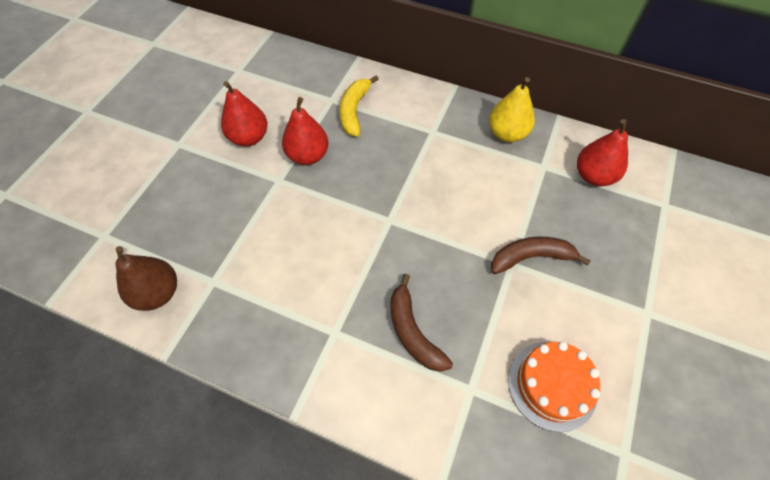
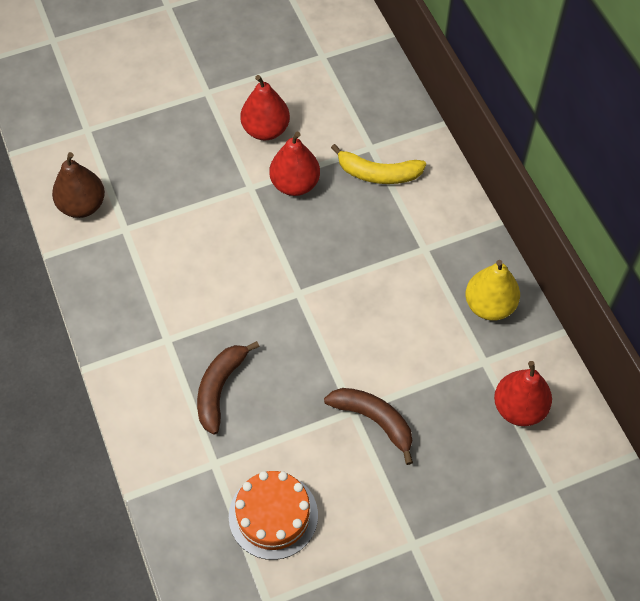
camera: 45 degrees right, 0 degrees up
(354, 111) = (378, 174): yellow banana -> yellow banana turned 135 degrees counterclockwise

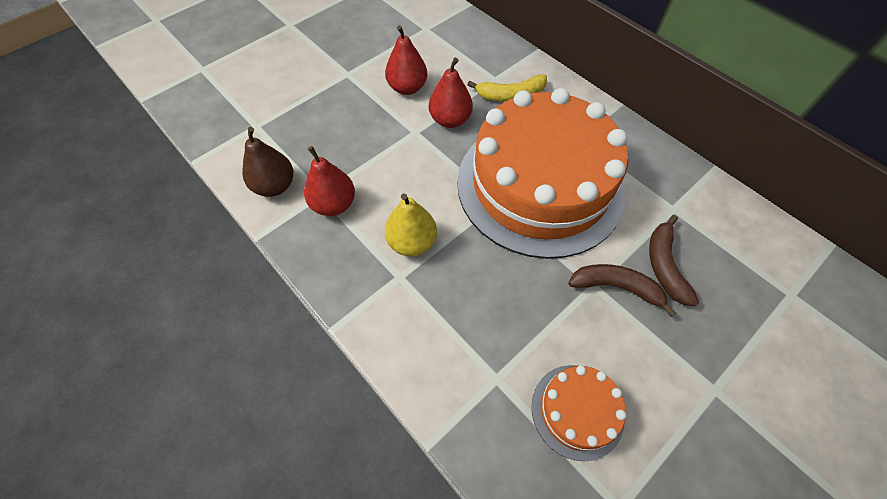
camera: 20 degrees left, 0 degrees up
(219, 389) = (468, 305): brown banana -> brown banana (664, 265)
(354, 290) = (540, 185): none -> orange cake
(489, 305) = (651, 165): yellow pear -> yellow pear (412, 242)
(519, 408) = (724, 237): red pear -> red pear (334, 204)

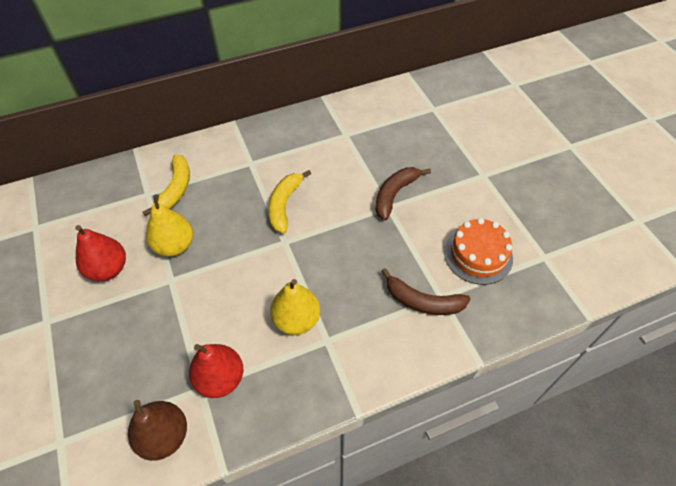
camera: 70 degrees left, 5 degrees down
(450, 120) = (174, 246): red pear -> yellow pear
(540, 185) = (284, 205): orange cake -> yellow banana
(664, 265) = (388, 160): brown banana -> brown banana (423, 301)

